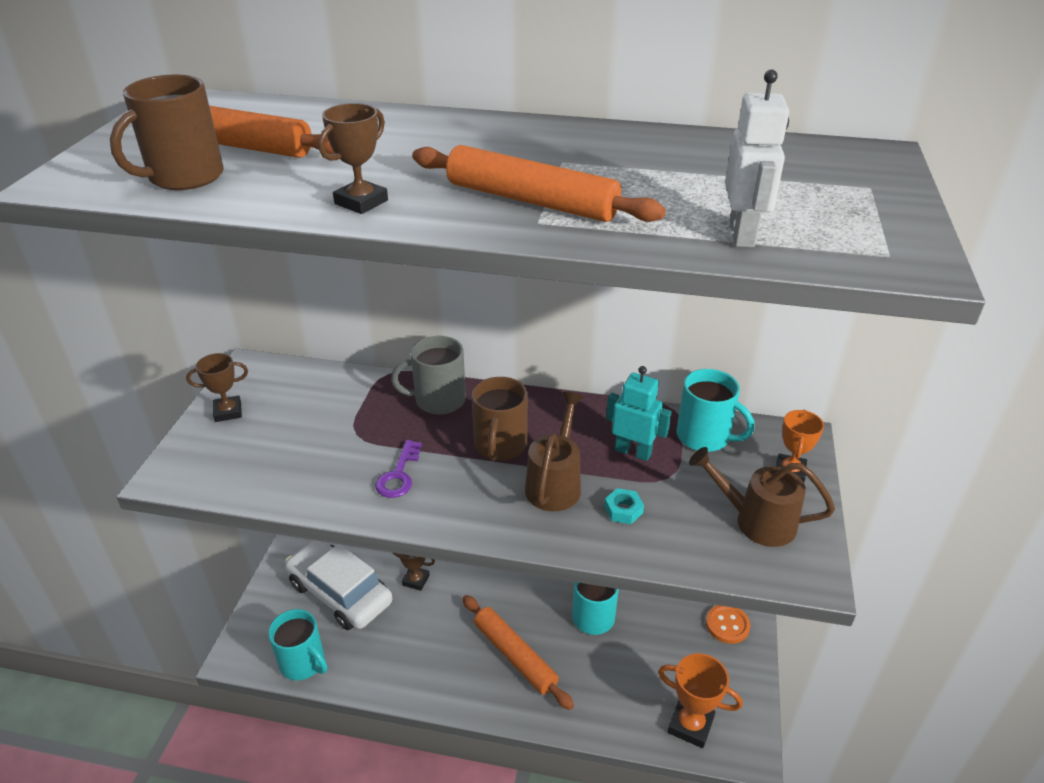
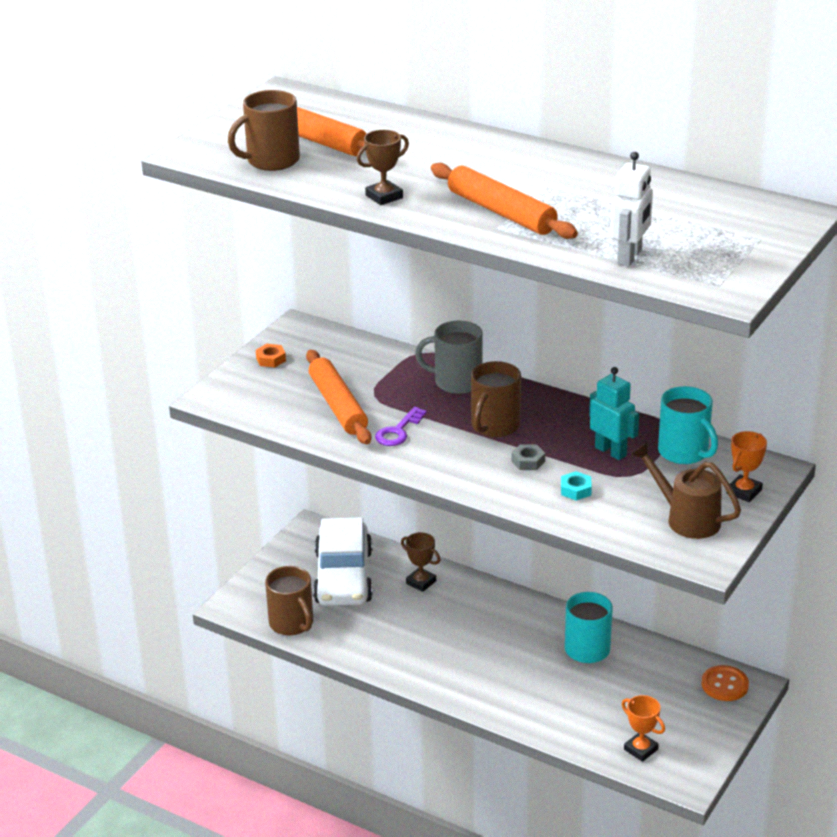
camera: 20 degrees right, 5 degrees down
(228, 412) = (271, 359): brown trophy -> orange nut
(303, 662) = (292, 623): turquoise mug -> brown mug
(340, 592) = (343, 577): white car -> white car turned 150 degrees counterclockwise
(515, 655) = (494, 661): orange rolling pin -> orange rolling pin (338, 405)
(555, 483) = (528, 461): brown watering can -> grey nut
(690, 725) = (641, 749): orange trophy -> orange trophy, size x0.66

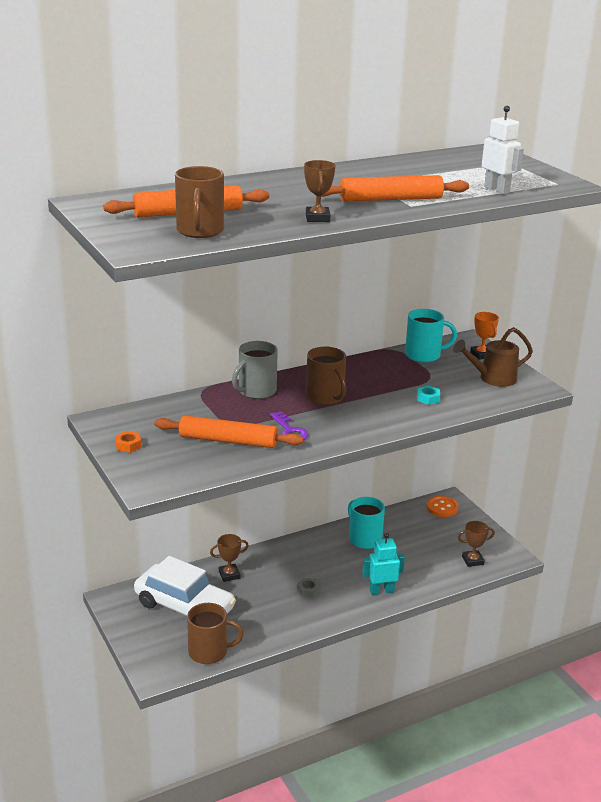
camera: 60 degrees left, 5 degrees down
(528, 461) = (379, 401): grey nut -> grey nut (308, 590)
(611, 451) = (398, 374): turquoise robot -> turquoise robot (381, 591)
(641, 749) = (472, 560): orange trophy -> brown trophy

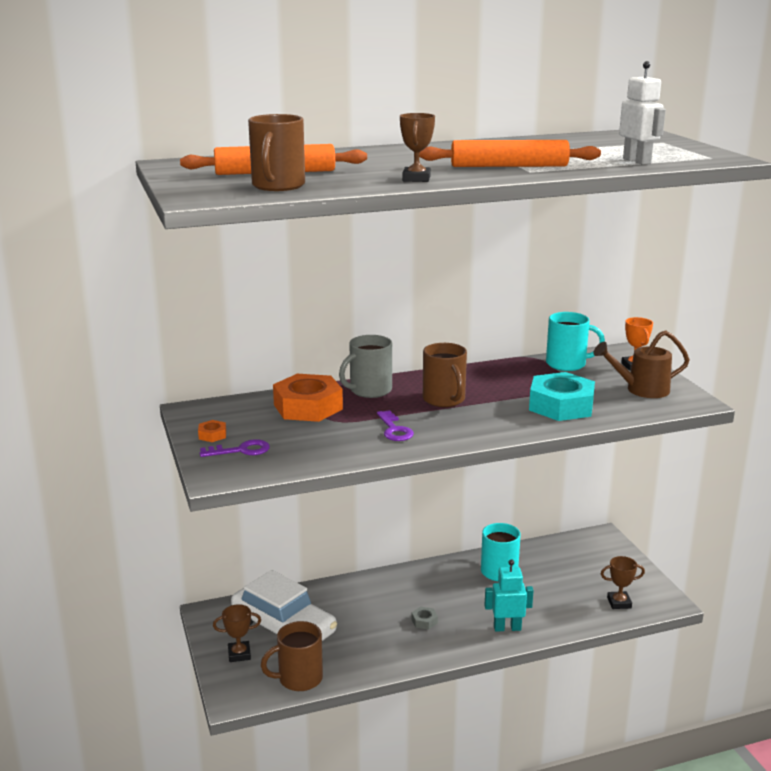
camera: 10 degrees right, 5 degrees down
(159, 459) = (241, 450): none -> purple key
(206, 411) = (308, 407): none -> orange nut
(209, 652) = (299, 678): brown mug -> brown mug turned 150 degrees clockwise
(228, 440) = (322, 436): orange rolling pin -> none
(229, 575) = (340, 598): brown trophy -> brown trophy (239, 654)
(428, 398) = (561, 406): turquoise nut -> turquoise nut, size x2.43
(442, 508) = (593, 544): orange button -> none

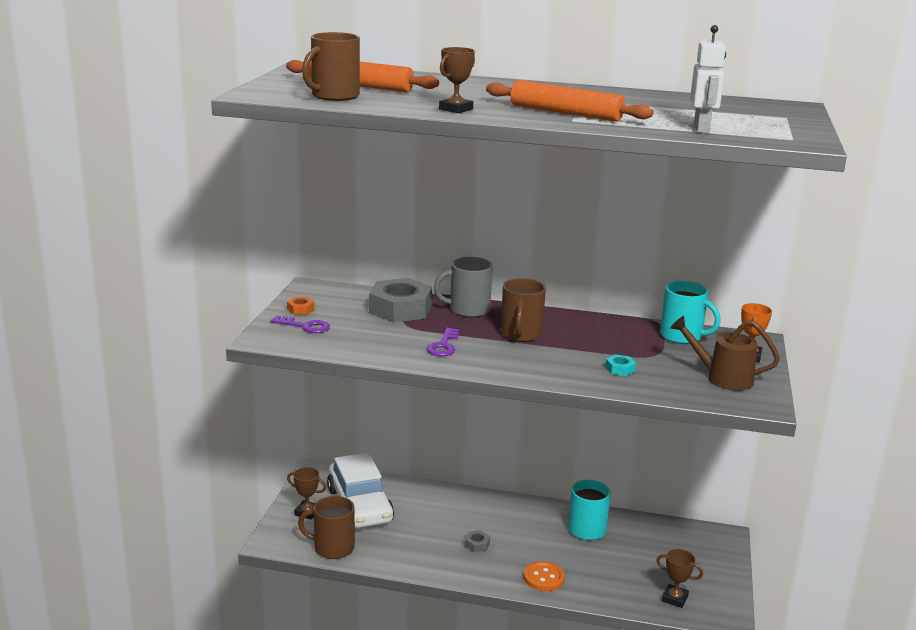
camera: 30 degrees right, 0 degrees up
(308, 407) = (400, 309): orange nut -> grey nut
(507, 628) = (543, 578): turquoise robot -> orange button
(561, 406) = (620, 369): turquoise nut -> turquoise nut, size x0.41

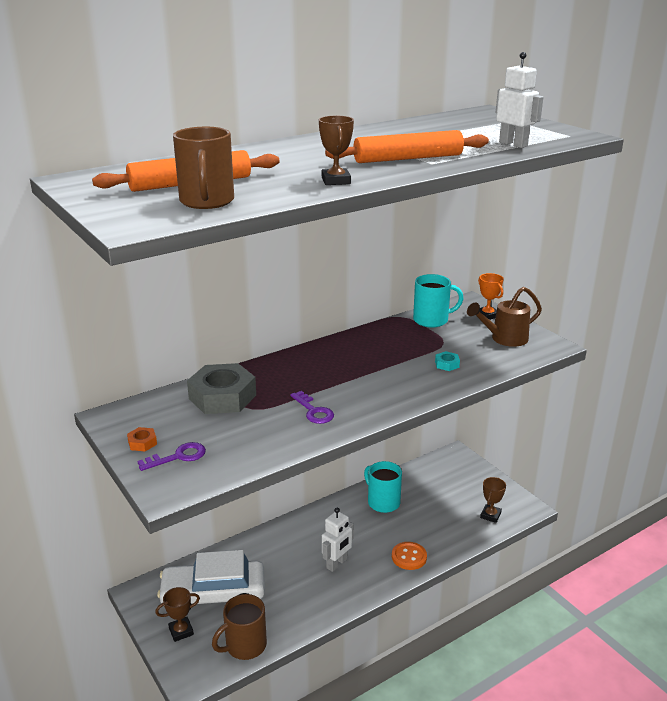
camera: 45 degrees left, 5 degrees up
(359, 505) = (213, 594): white car -> white car turned 150 degrees clockwise
(468, 310) = (272, 370): grey mug -> none
(477, 544) = (337, 564): grey nut -> white robot
(521, 335) = (344, 372): brown mug -> none
(674, 598) = (490, 515): brown trophy -> brown trophy turned 45 degrees counterclockwise

